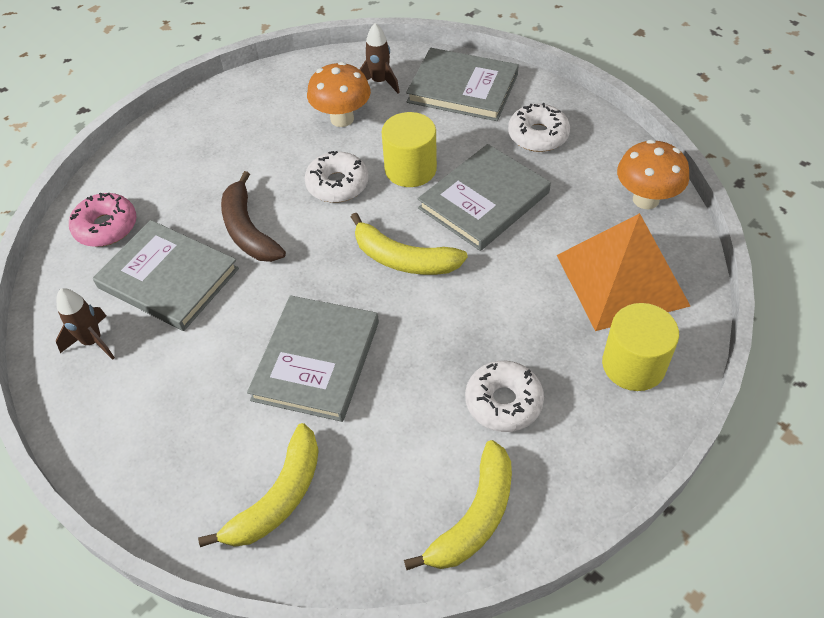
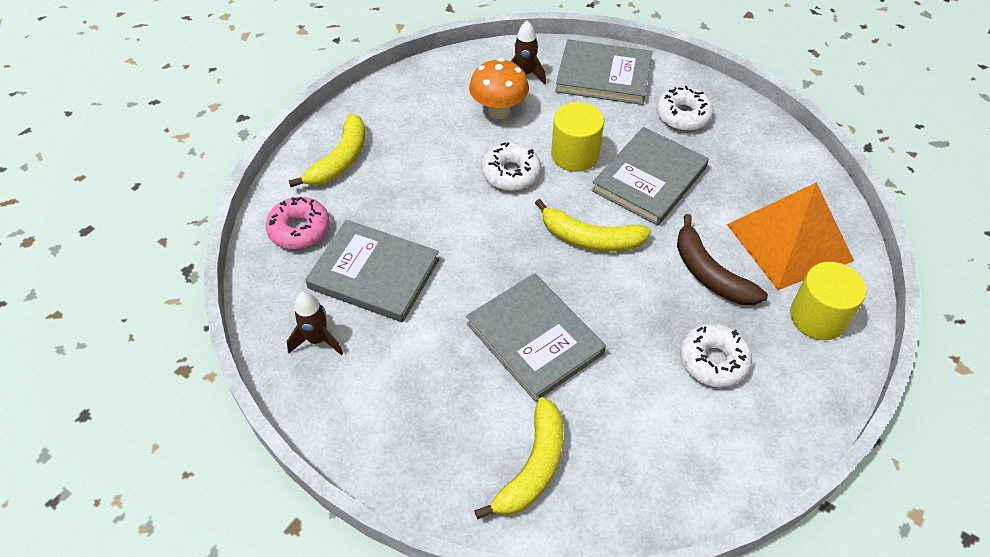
camera: 10 degrees left, 0 degrees up
(248, 230) = (438, 223): brown banana -> brown banana (710, 274)
(316, 360) = (534, 338): grey book -> grey book turned 45 degrees counterclockwise
(474, 517) = (713, 465): yellow banana -> yellow banana (340, 160)
(645, 199) = (792, 168): orange mushroom -> none

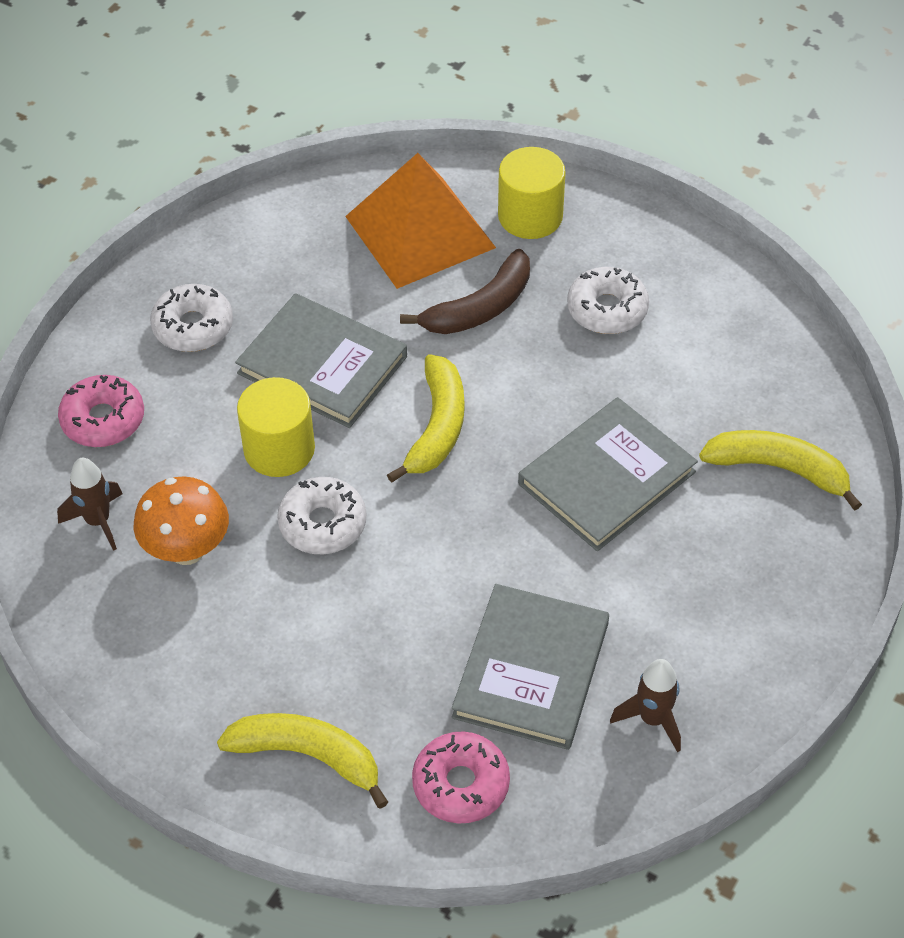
camera: 95 degrees left, 0 degrees up
(603, 76) = (103, 419): grey book -> pink donut

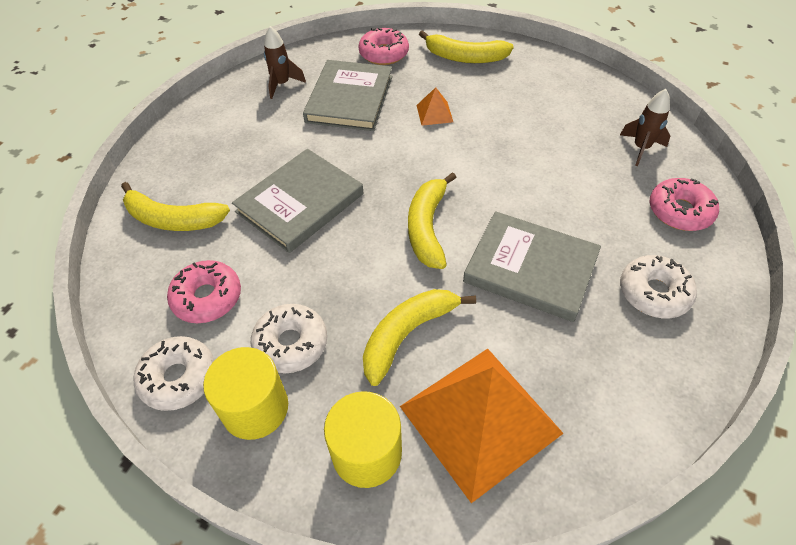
camera: 175 degrees right, 0 degrees up
(187, 550) = (574, 138): orange mushroom -> none
(279, 449) = (540, 202): yellow cylinder -> yellow cylinder (255, 408)
(322, 524) = (492, 159): white donut -> white donut (178, 378)
(391, 622) = (434, 113): none -> orange pyramid
(480, 308) = (407, 335): brown banana -> yellow banana
(709, 364) = (207, 298): none -> pink donut

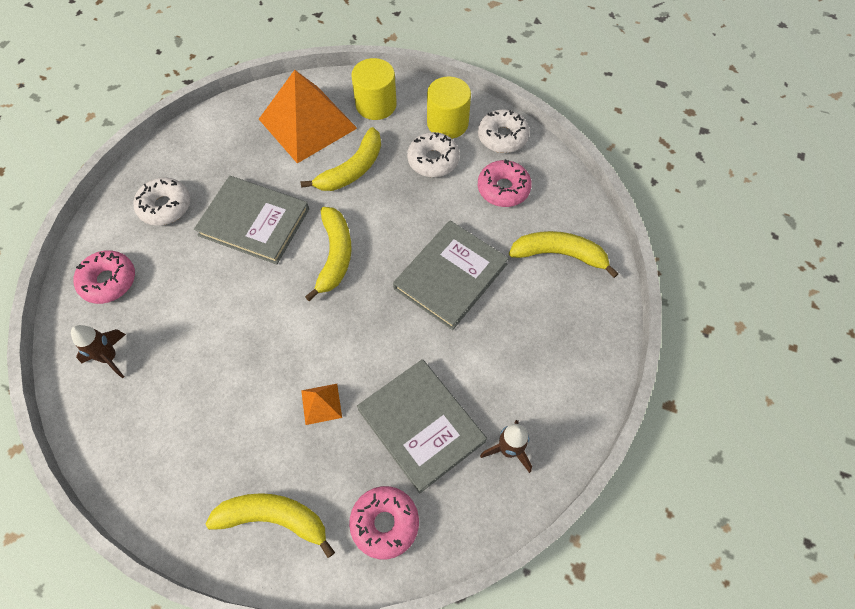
camera: 175 degrees right, 10 degrees up
(350, 99) = (421, 425): grey book -> grey book turned 45 degrees counterclockwise

